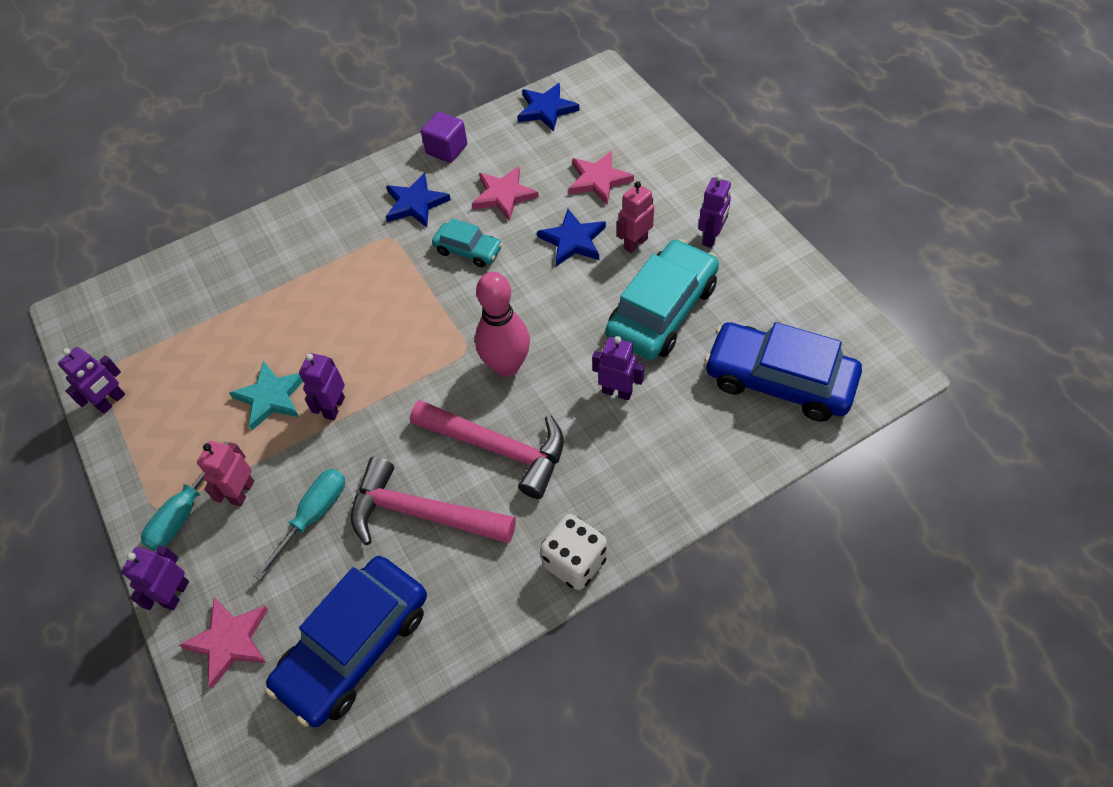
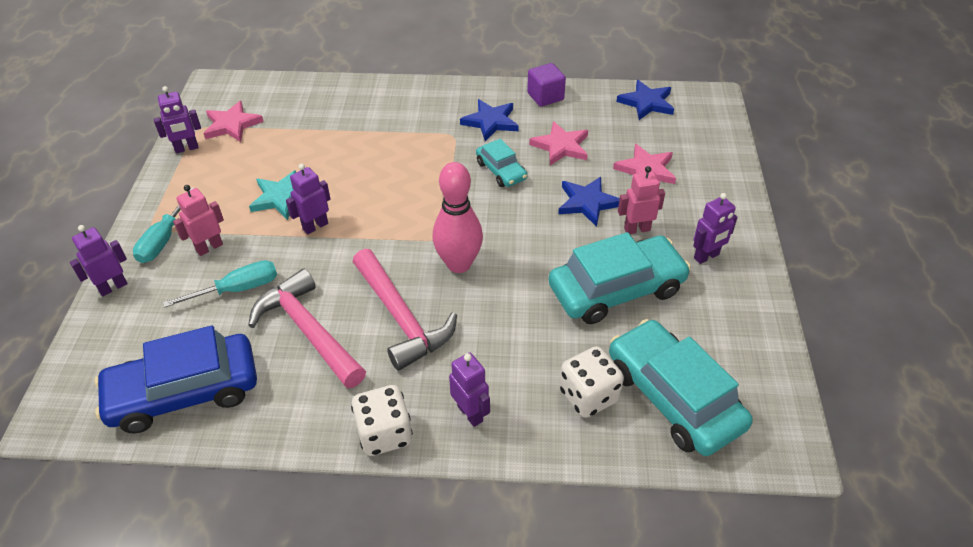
camera: 30 degrees right, 10 degrees down
(183, 513) = (163, 240): turquoise screwdriver -> turquoise screwdriver turned 45 degrees counterclockwise
(229, 641) = (115, 337): pink star -> pink star (232, 125)
(617, 392) = (527, 329): purple robot -> purple robot (470, 413)
(714, 420) = (588, 396): none -> white dice
(779, 380) = (673, 397): blue car -> turquoise car

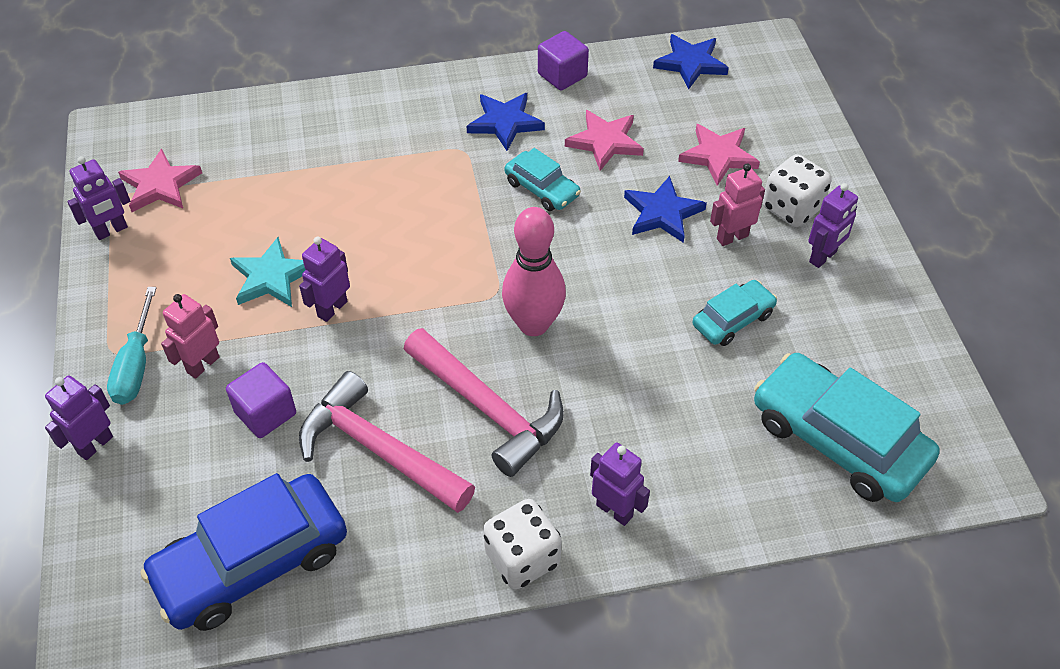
camera: 15 degrees left, 5 degrees up
(238, 289) = (265, 413): turquoise screwdriver -> purple cube
(588, 396) = (743, 459): white dice -> white dice (792, 208)
(616, 289) = (733, 320): turquoise car -> turquoise car, size x0.53

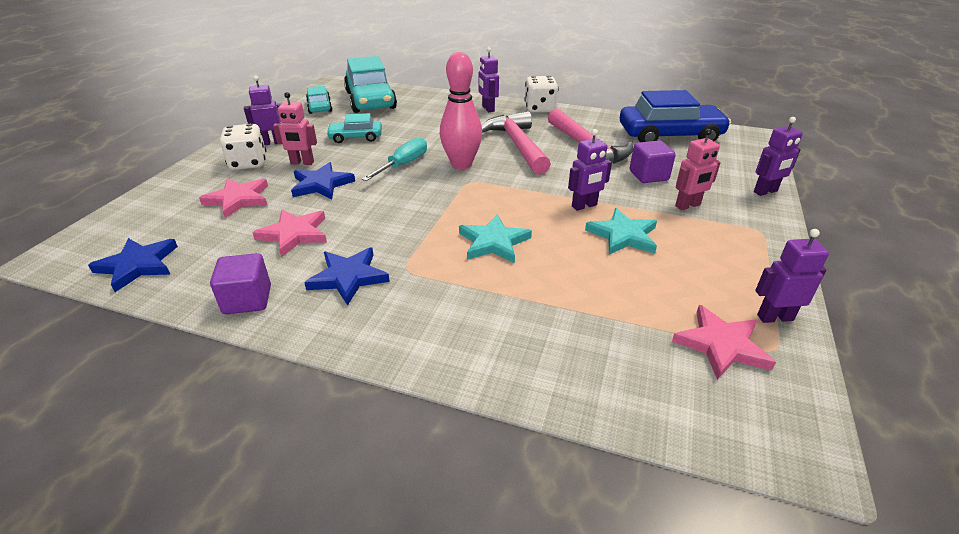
camera: 150 degrees left, 15 degrees down
(136, 366) = (739, 218): turquoise screwdriver -> turquoise screwdriver (404, 164)
(404, 212) = (493, 242): none -> turquoise star
(542, 189) = (378, 222): turquoise car -> turquoise car (319, 107)

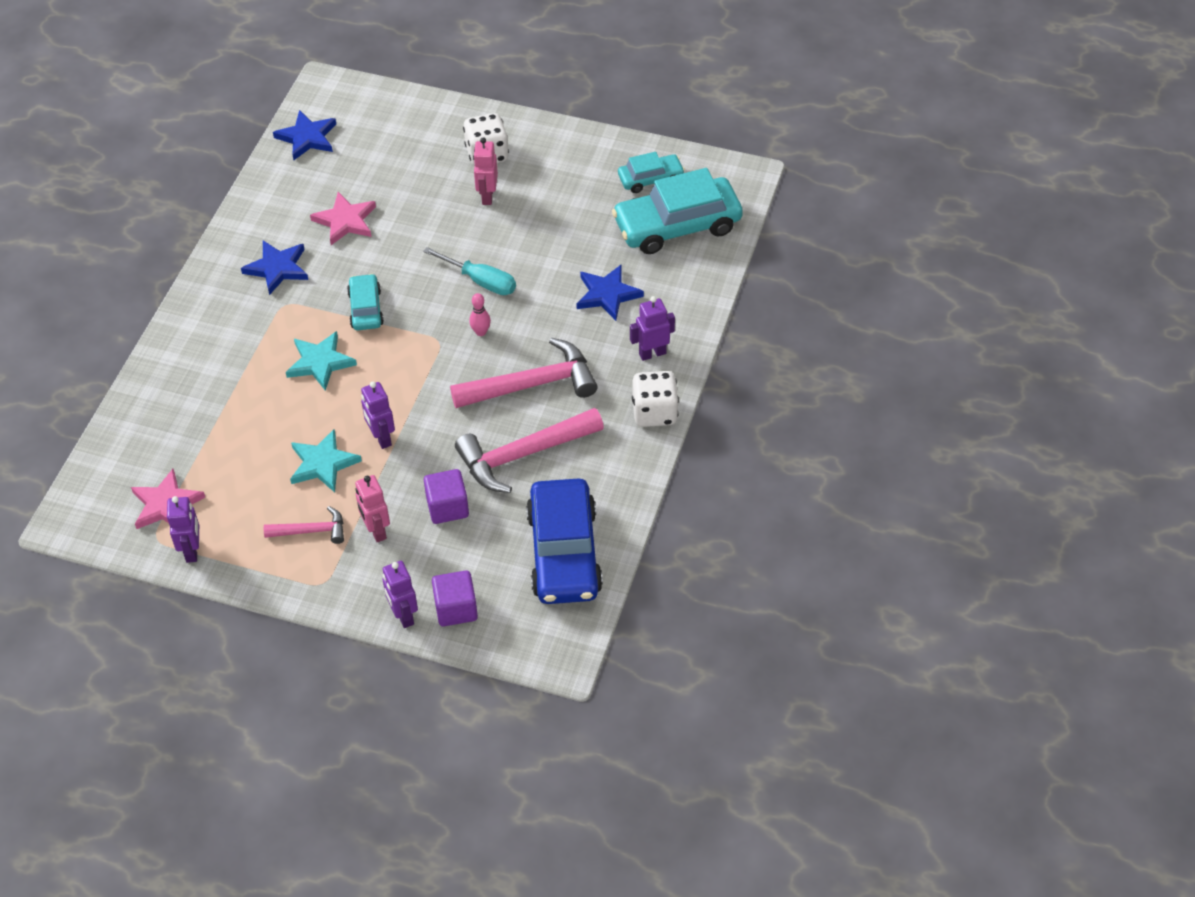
camera: 90 degrees right, 15 degrees up
(238, 199) = (410, 167): pink star -> none
(247, 300) = (255, 214): purple cube -> purple cube (456, 609)
(272, 142) = (539, 160): purple robot -> none
(321, 184) = (437, 221): blue star -> blue star (607, 294)
(356, 137) = (554, 229): turquoise car -> turquoise car (366, 309)
(461, 164) = (481, 332): pink bowling pin -> pink bowling pin, size x0.44
(705, 239) = (311, 531): none -> pink hammer

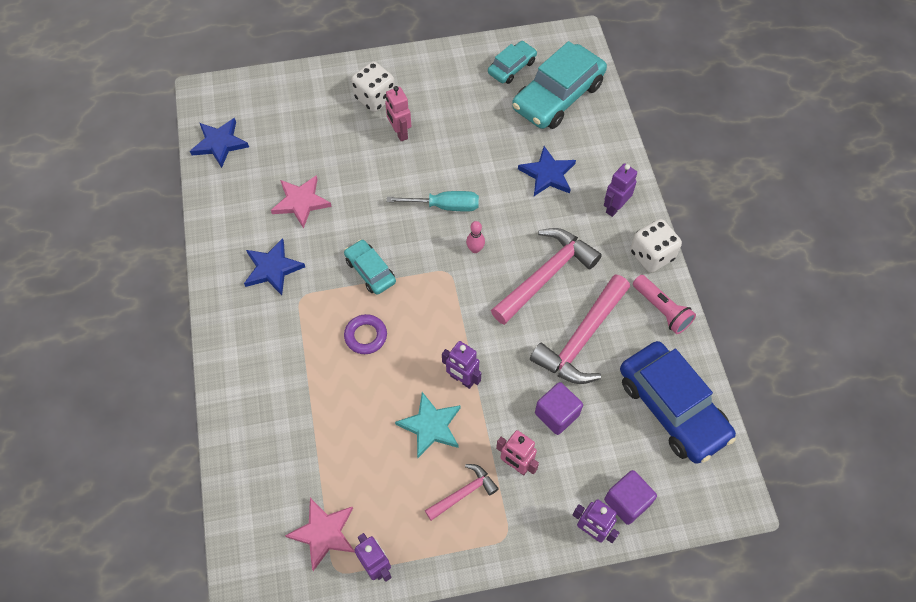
camera: 30 degrees left, 10 degrees up
(320, 362) = (366, 336): turquoise star -> purple ring
(624, 465) = (661, 310): none -> pink flashlight

